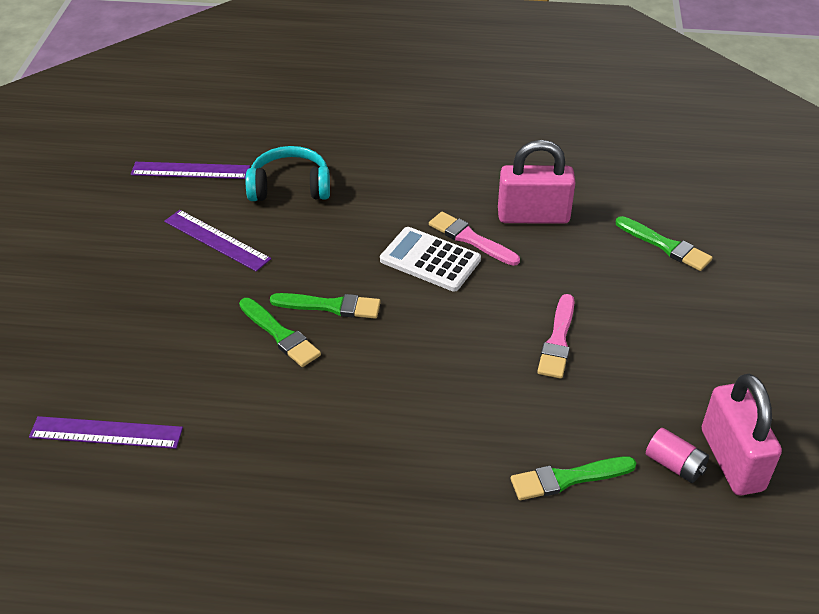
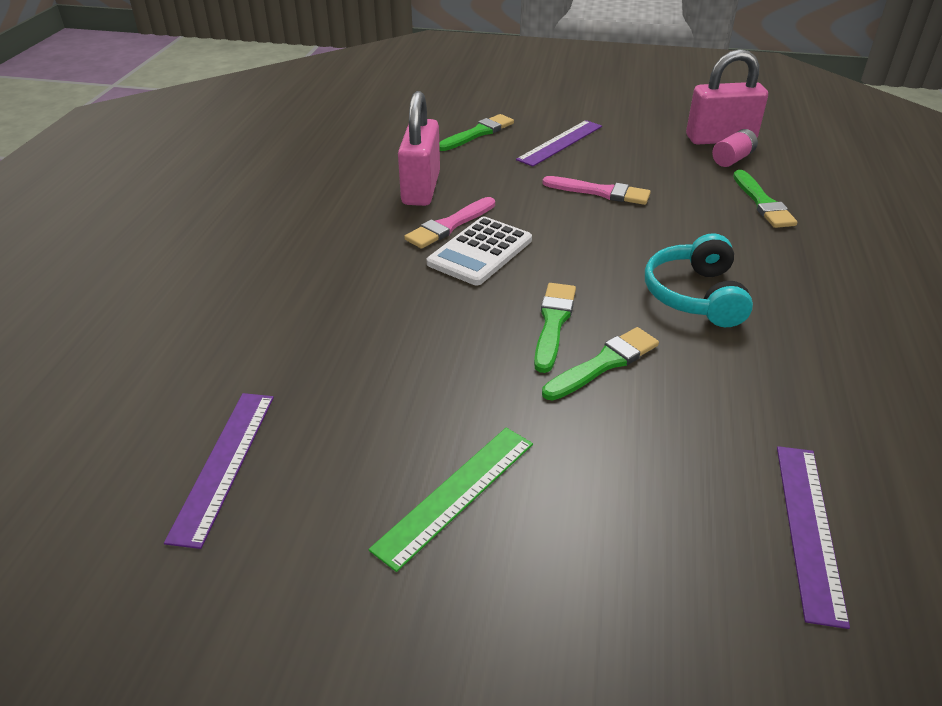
camera: 85 degrees left, 5 degrees down
(157, 264) = (456, 494): none -> green ruler
(216, 240) = (410, 427): purple ruler -> purple ruler (560, 143)
(290, 187) = (310, 354): turquoise headphones -> turquoise headphones (695, 296)

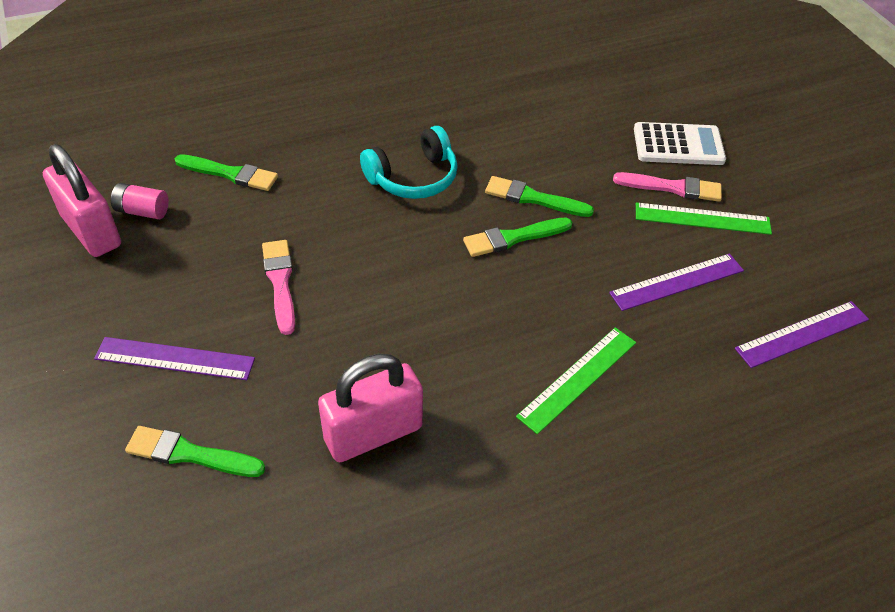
camera: 125 degrees left, 10 degrees up
(359, 287) = (578, 378): none -> green ruler
(449, 225) = (429, 368): pink brush -> pink brush (672, 188)
(480, 252) = (455, 323): white calculator -> white calculator (678, 145)
(762, 203) = (230, 174): green brush -> green brush turned 60 degrees clockwise
(809, 529) = (586, 94): purple ruler -> purple ruler (677, 282)

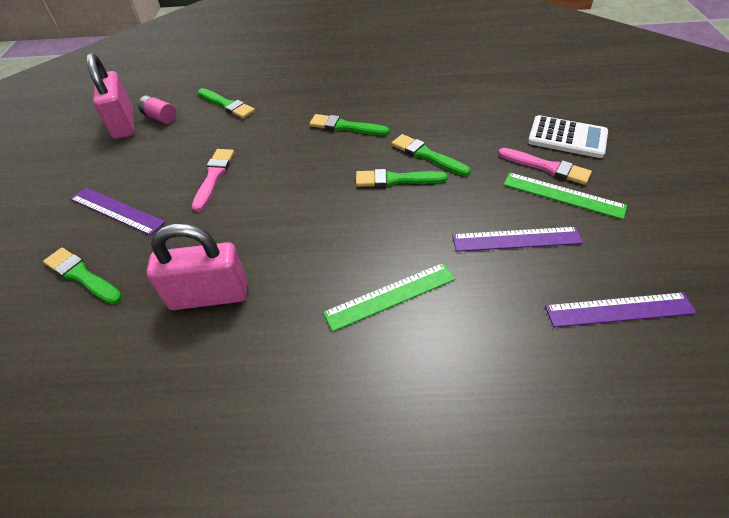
camera: 25 degrees right, 0 degrees up
(413, 177) = (345, 126): turquoise headphones -> green brush

